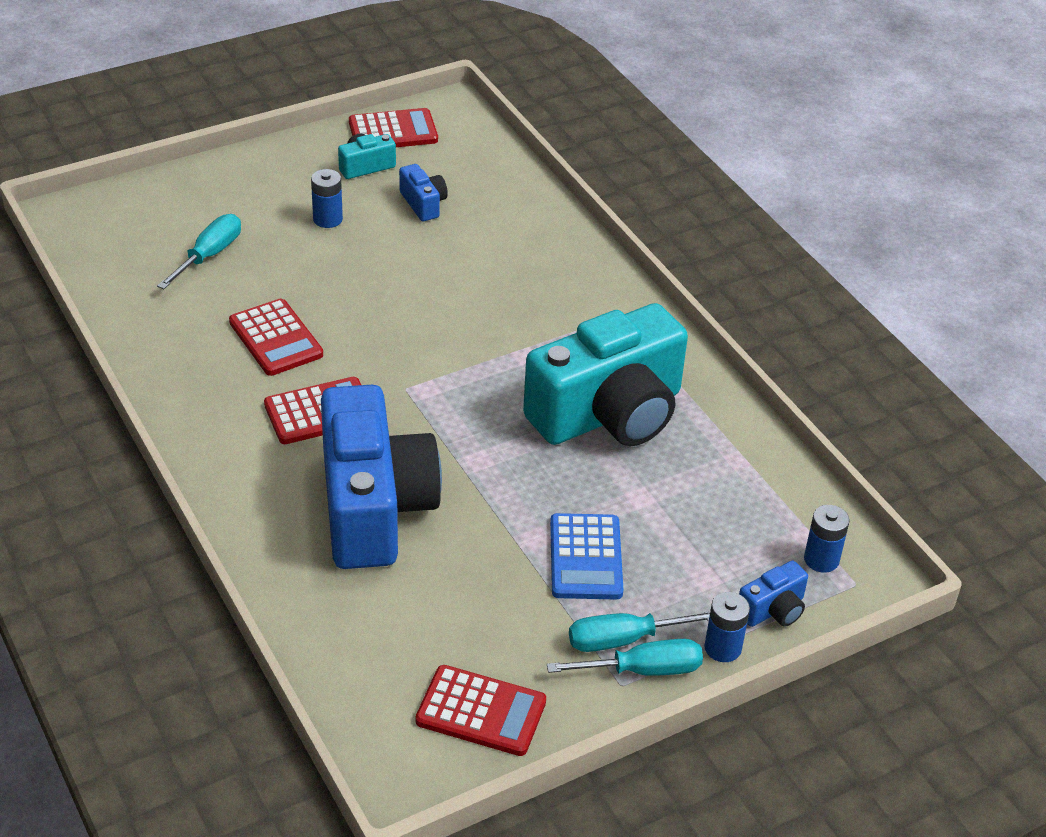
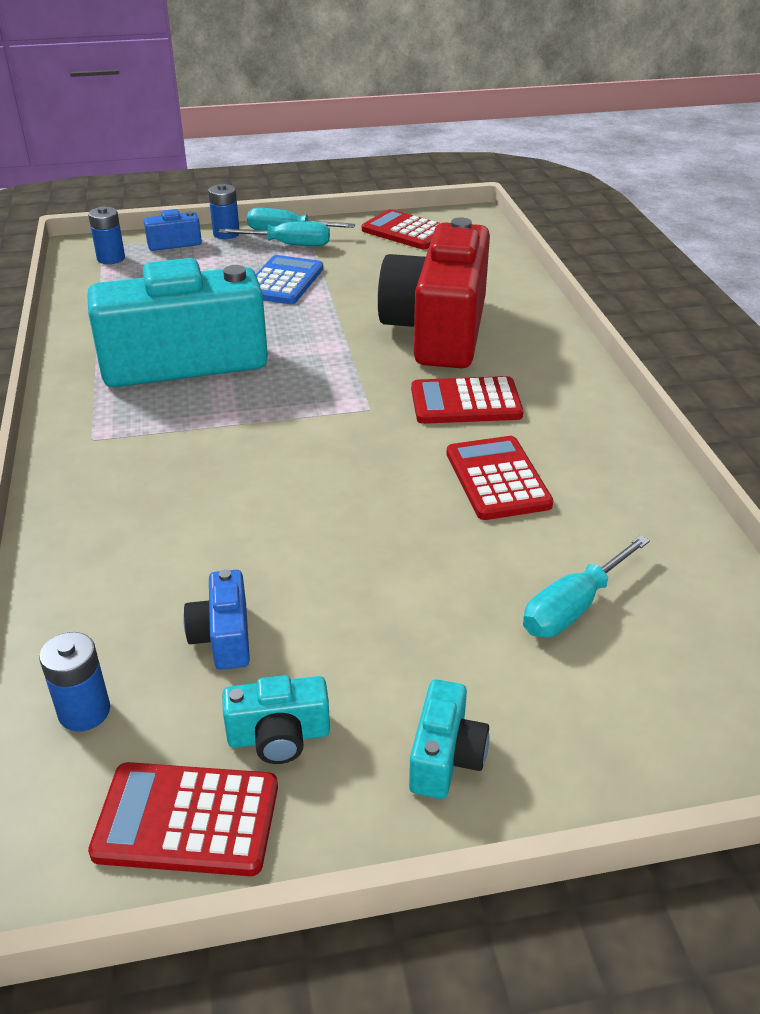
camera: 160 degrees left, 5 degrees down
(274, 172) = (445, 757): none -> turquoise camera
(327, 219) = (382, 637): blue battery -> blue battery (84, 711)
(374, 507) = (438, 330): blue camera -> red camera

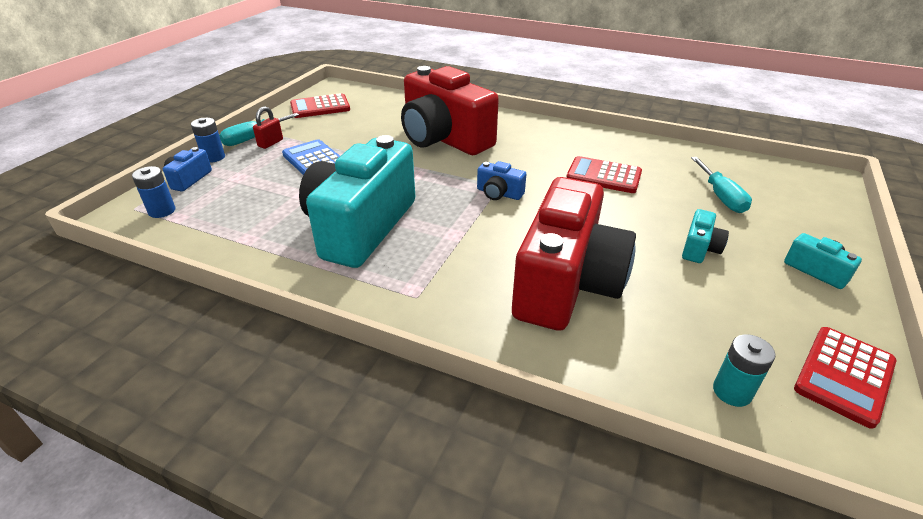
camera: 55 degrees left, 0 degrees up
(84, 711) = (732, 391): blue battery -> turquoise battery
(199, 526) = (566, 283): none -> red camera
(223, 637) = (686, 310): blue camera -> blue camera (499, 193)
(279, 736) = (784, 318): turquoise camera -> turquoise camera (699, 248)
(289, 245) = (270, 143): turquoise screwdriver -> red padlock
(466, 402) = (525, 158): red calculator -> none

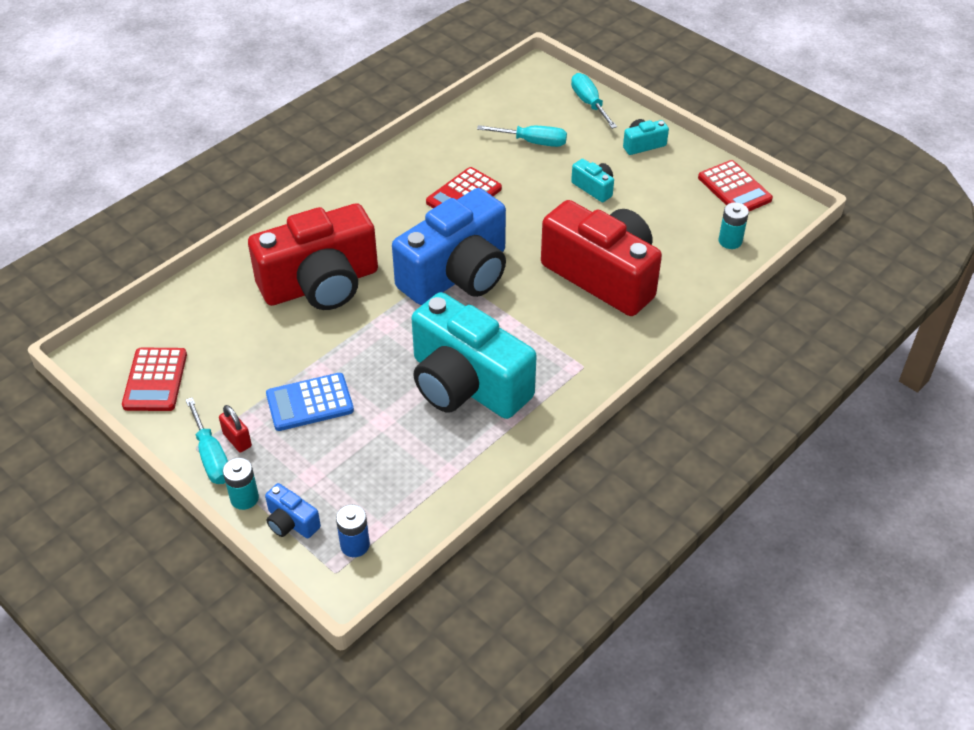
camera: 70 degrees left, 10 degrees up
(213, 157) = (244, 498): blue battery -> turquoise battery
(499, 193) = (457, 274): blue camera -> blue camera, size x2.49
(828, 218) = (589, 103): none -> turquoise screwdriver

